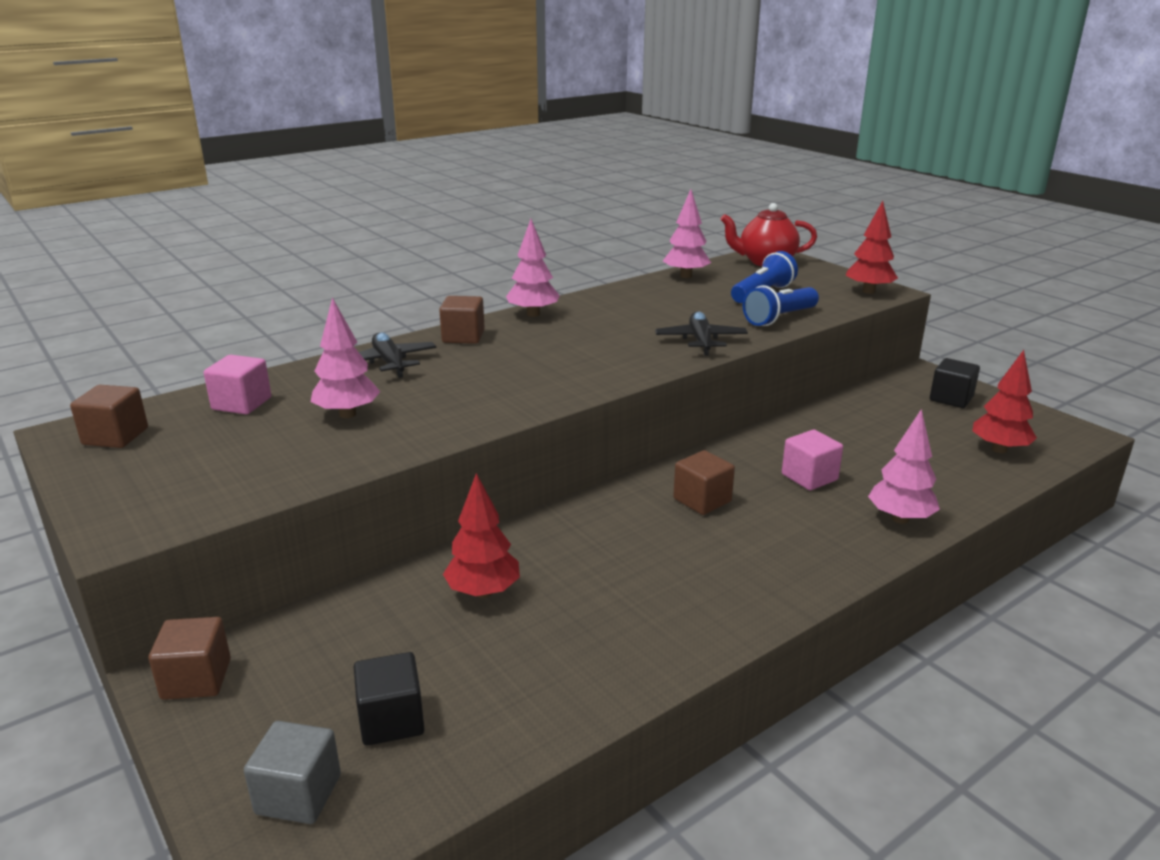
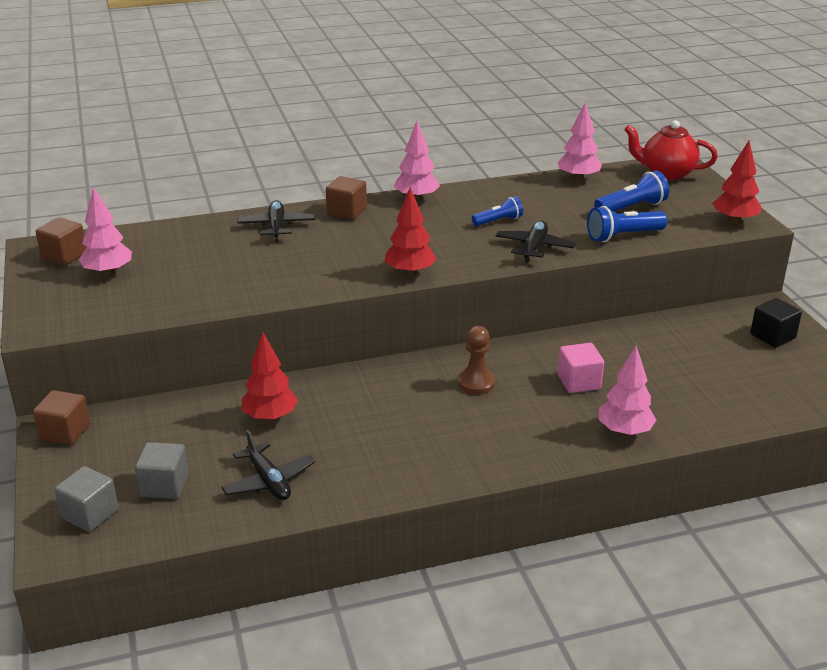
camera: 20 degrees right, 5 degrees up
(242, 403) = (156, 244): pink cube -> none
(347, 414) = (221, 266): pink tree -> pink tree (108, 273)
(391, 720) = (164, 485): black cube -> grey cube
(535, 676) = (268, 481): none -> black plane
(640, 323) = (498, 221): none -> blue flashlight
(702, 500) = (476, 383): brown cube -> brown pawn
(999, 449) = (771, 391): red tree -> red tree (410, 272)

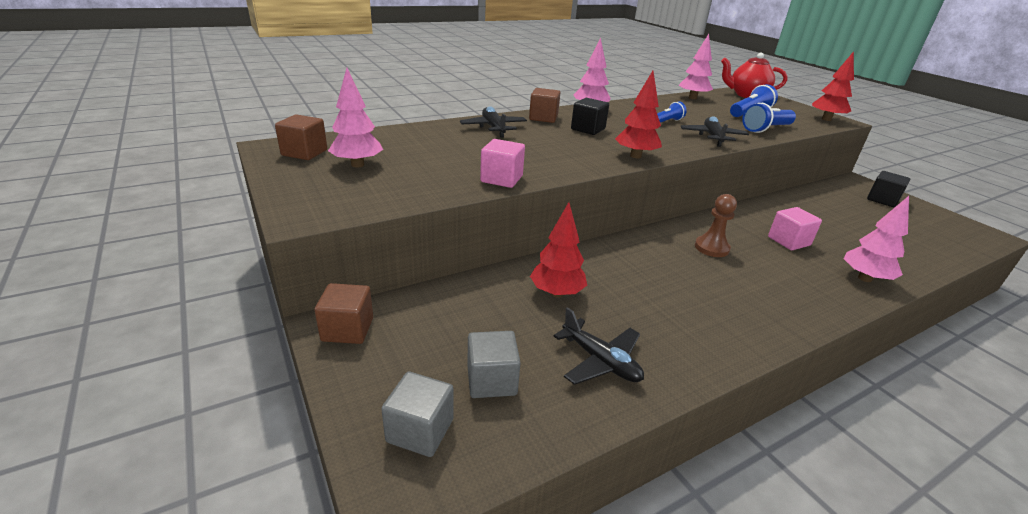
camera: 15 degrees left, 0 degrees up
(239, 296) = (501, 179): none -> pink cube
(387, 231) = (588, 129): none -> black cube

